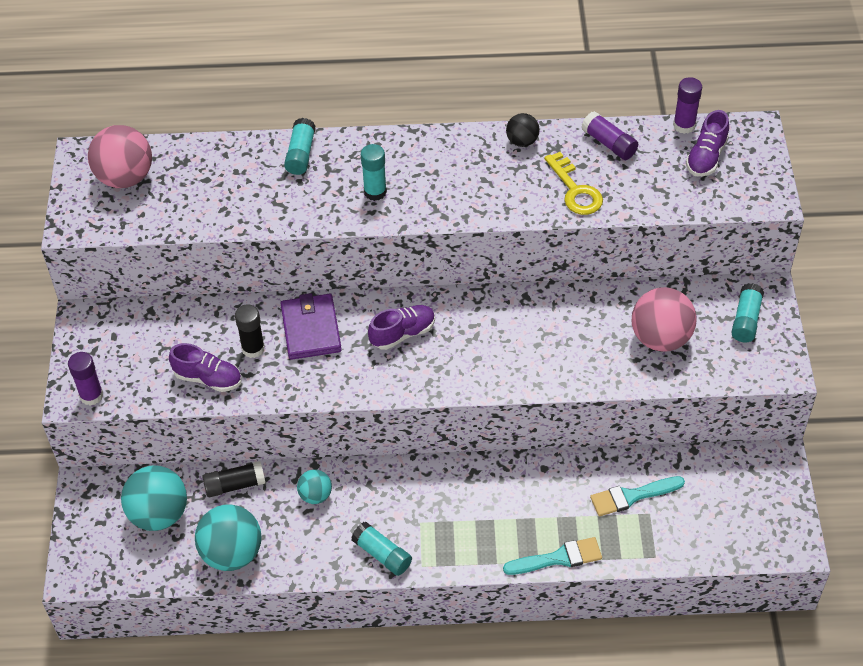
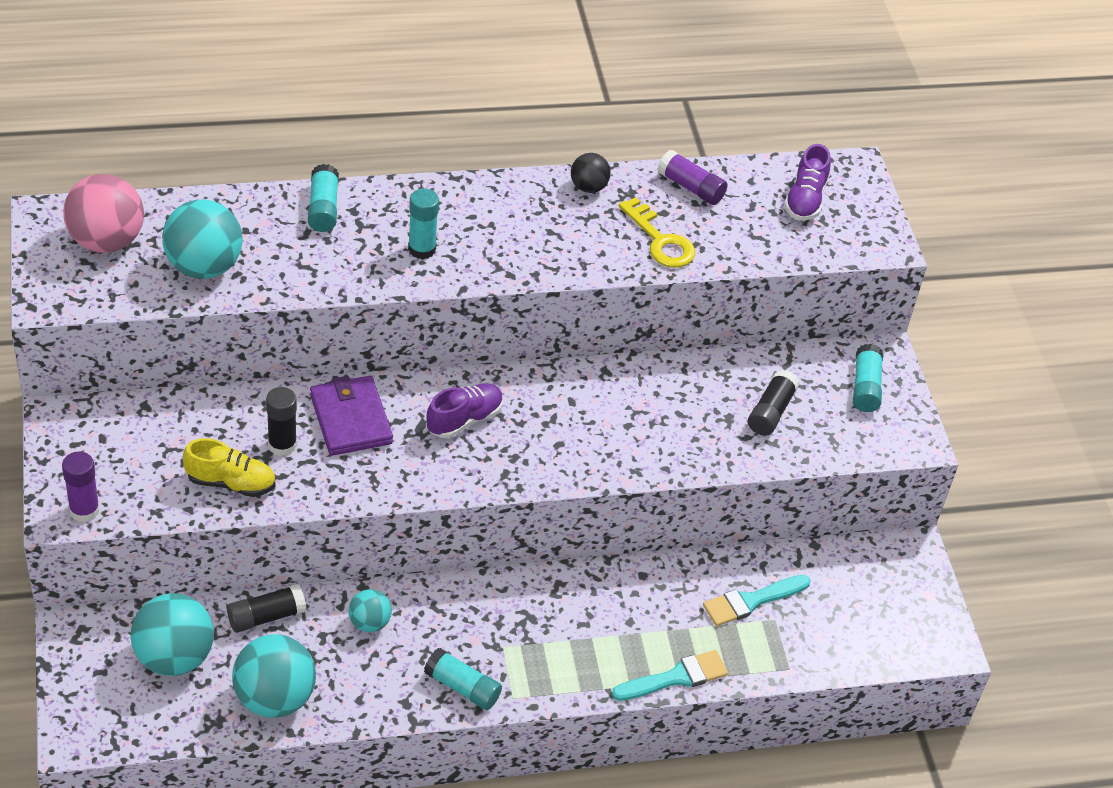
camera: 15 degrees left, 5 degrees down
(198, 202) = (204, 267): none -> turquoise ball
(208, 378) = (231, 482): purple shoe -> yellow shoe
(660, 338) = (771, 412): pink ball -> black glue stick
(684, 125) = (774, 165): purple glue stick -> none

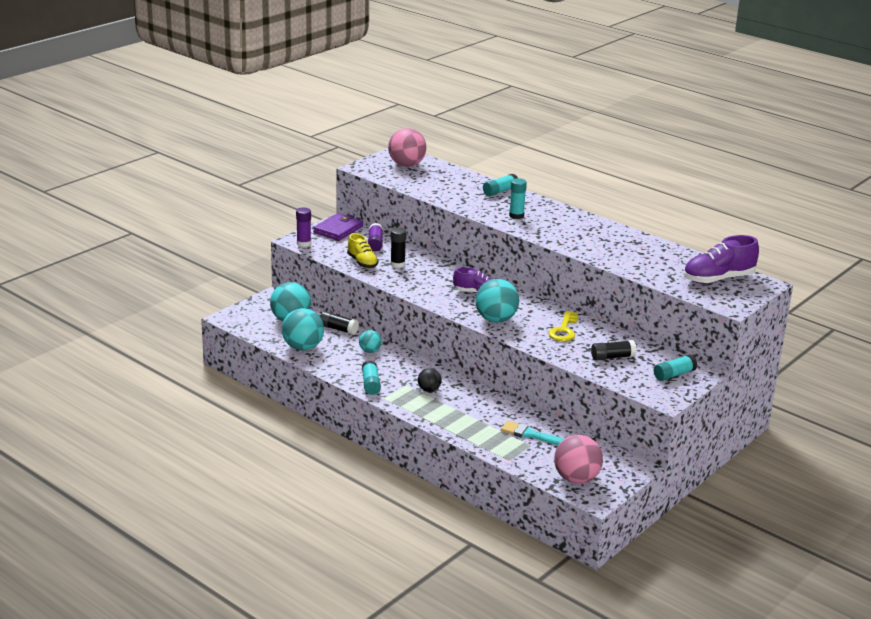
camera: 55 degrees right, 20 degrees down
(204, 267) = (427, 184): turquoise ball -> turquoise ball (496, 319)
(351, 419) = (434, 271): purple wallet -> purple wallet (338, 230)
(588, 187) = (621, 233): black ball -> black ball (429, 390)
(660, 241) = (622, 258): yellow key -> yellow key (564, 330)
(675, 677) = (456, 432): turquoise brush -> none
(690, 187) = (669, 253): purple glue stick -> purple glue stick (375, 243)
(805, 200) = (718, 279): purple shoe -> purple shoe, size x1.58
(888, 631) = (576, 479): none -> pink ball

